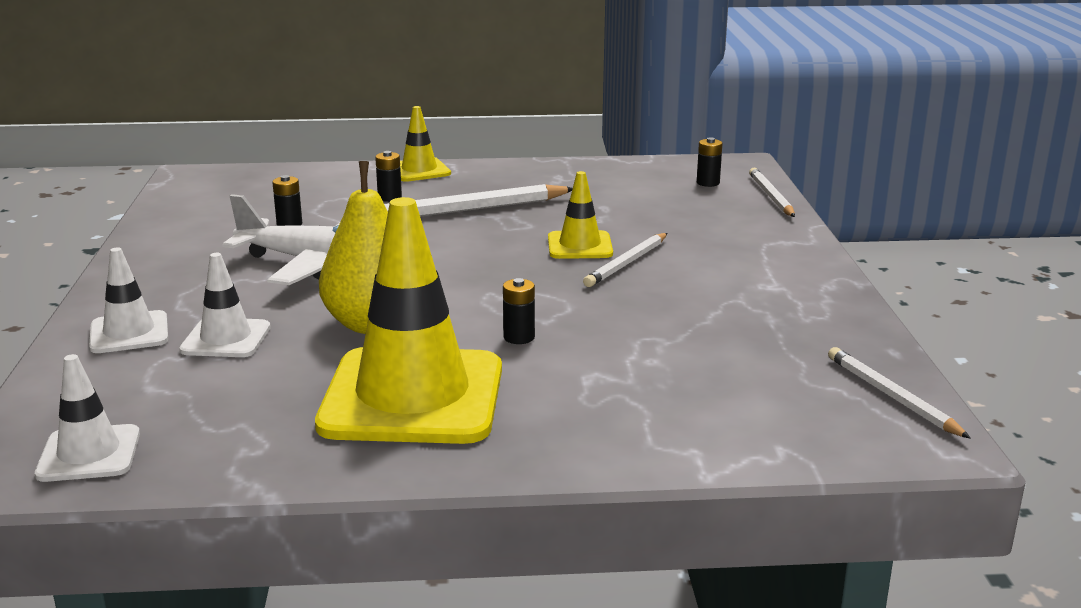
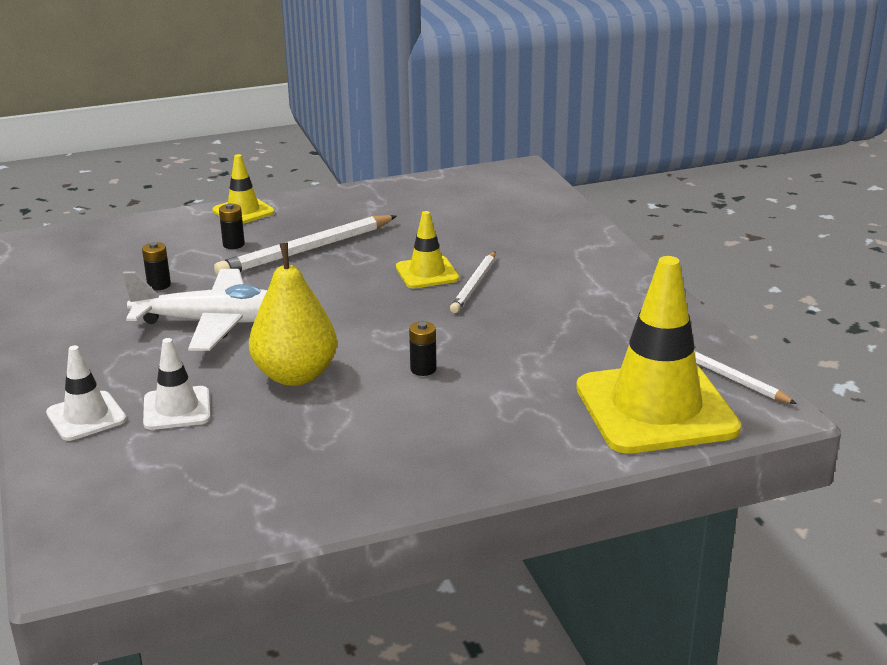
camera: 15 degrees left, 5 degrees up
(89, 454) = (131, 533): white traffic cone -> none
(412, 397) = (367, 437): yellow traffic cone -> yellow traffic cone (656, 408)
(708, 183) = (502, 194): black battery -> none
(771, 196) = (560, 201): white pencil -> none

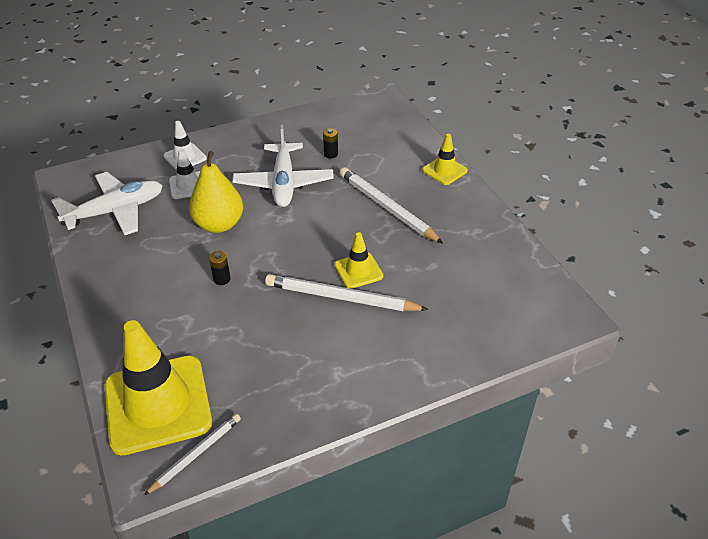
camera: 85 degrees right, 15 degrees up
(217, 482) = (116, 211): none -> white plane
(233, 244) = (391, 174): black battery -> none
(474, 285) = (341, 297): white pencil -> white pencil, size x1.67

